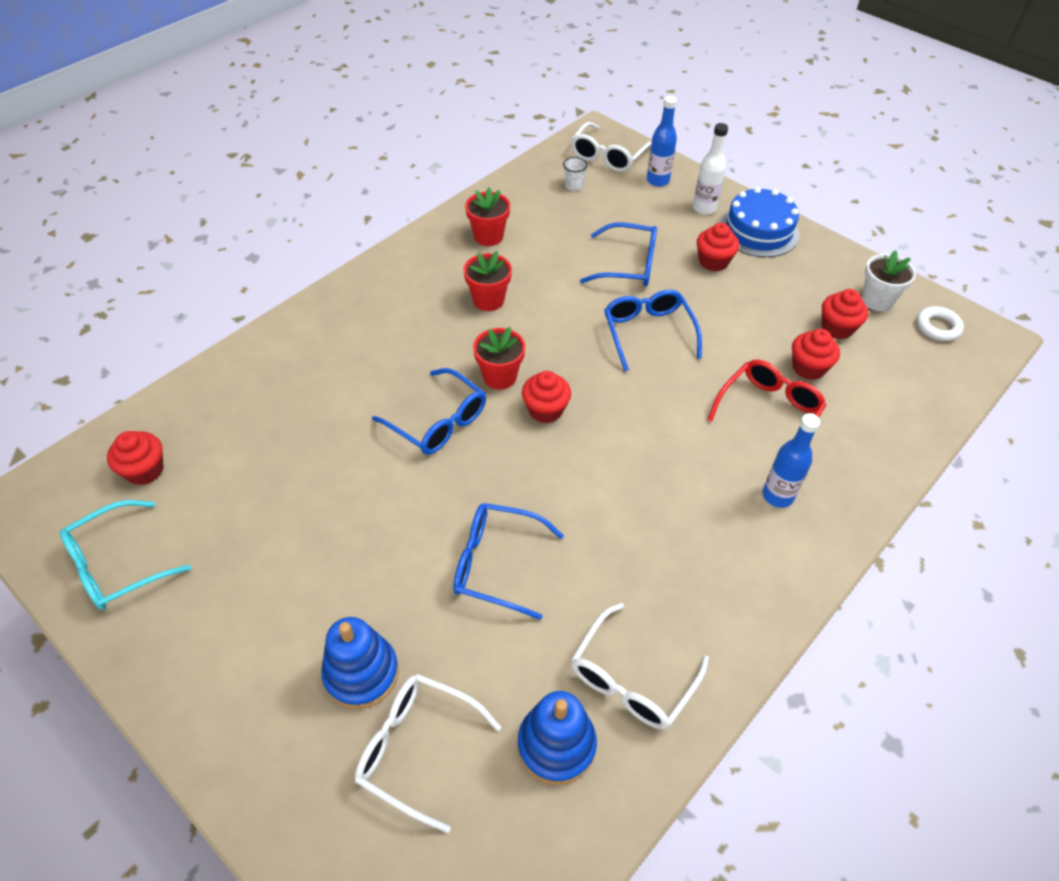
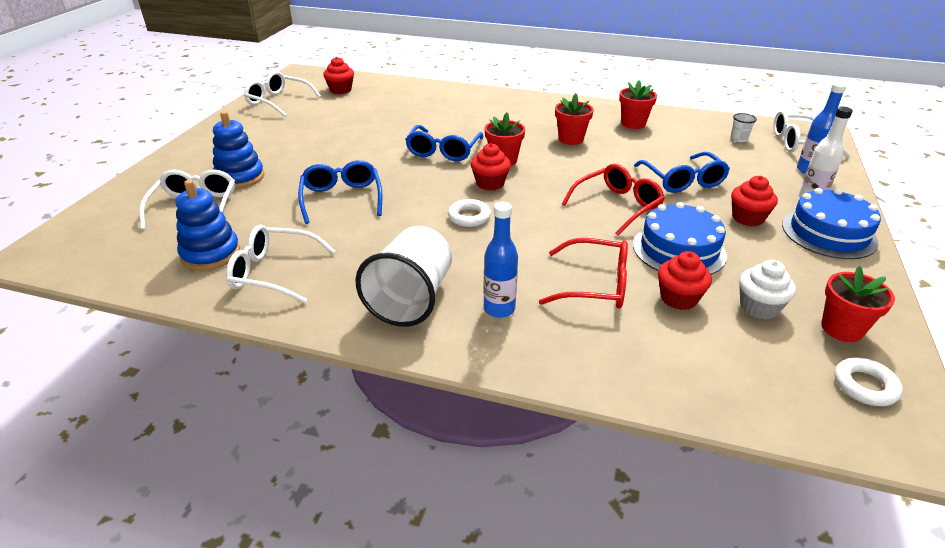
camera: 65 degrees right, 15 degrees down
(117, 565) = (278, 101): turquoise glasses -> white glasses
(606, 456) = (469, 217): none -> white ring
(648, 333) = (617, 206): blue glasses -> red glasses
(735, 560) = (411, 299): none -> white cup
(740, 330) = (679, 250): none -> blue cake
(837, 328) = (759, 307): red cupcake -> white cupcake
(877, 300) = (842, 329): white flower pot -> red flower pot

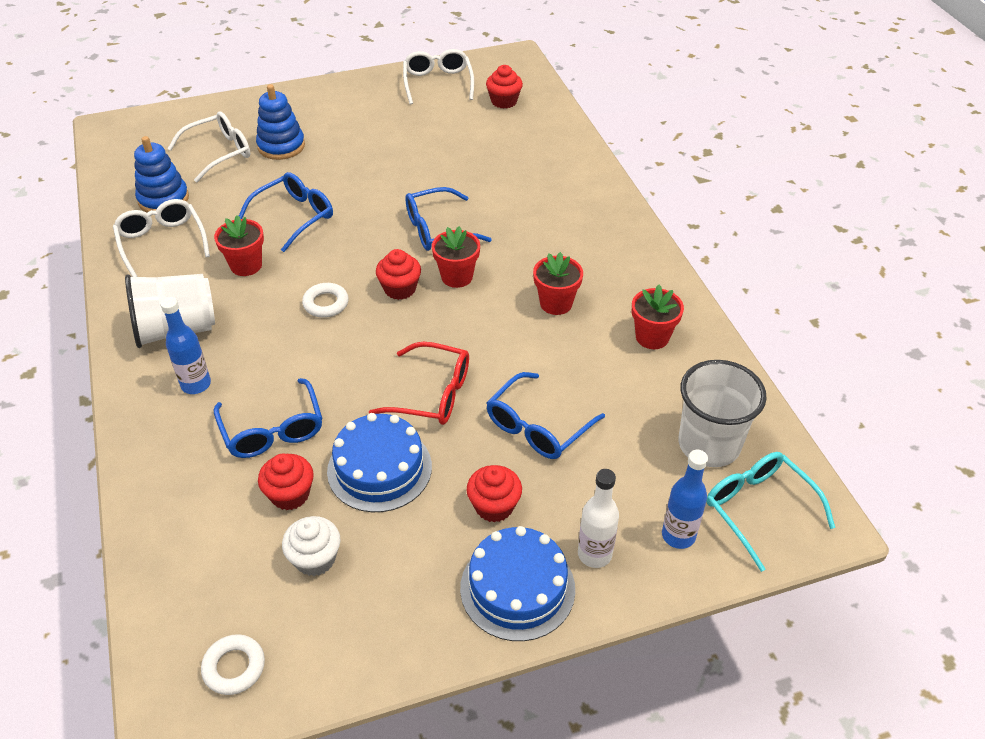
camera: 55 degrees right, 10 degrees up
(595, 285) = (272, 430): red glasses -> blue glasses
(739, 139) = (709, 445): white cup -> white cup, size x2.45
(799, 143) = (758, 509): white glasses -> turquoise glasses
(842, 329) = (320, 634): red flower pot -> red flower pot (246, 265)

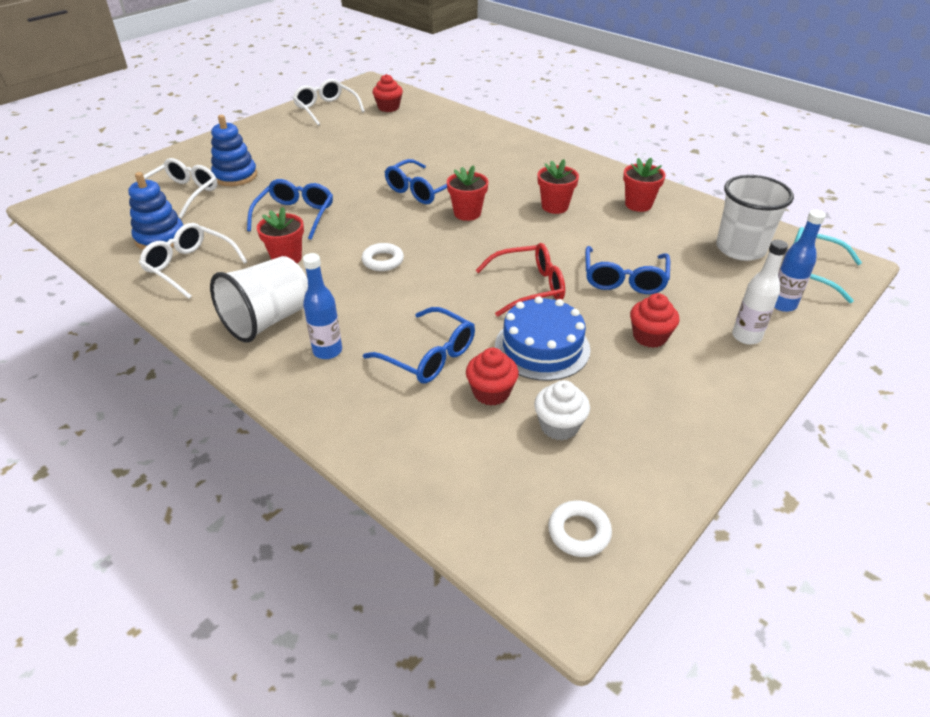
camera: 30 degrees left, 5 degrees down
(400, 289) = (432, 233): red cupcake -> none
(517, 588) = (722, 378): blue cake -> none

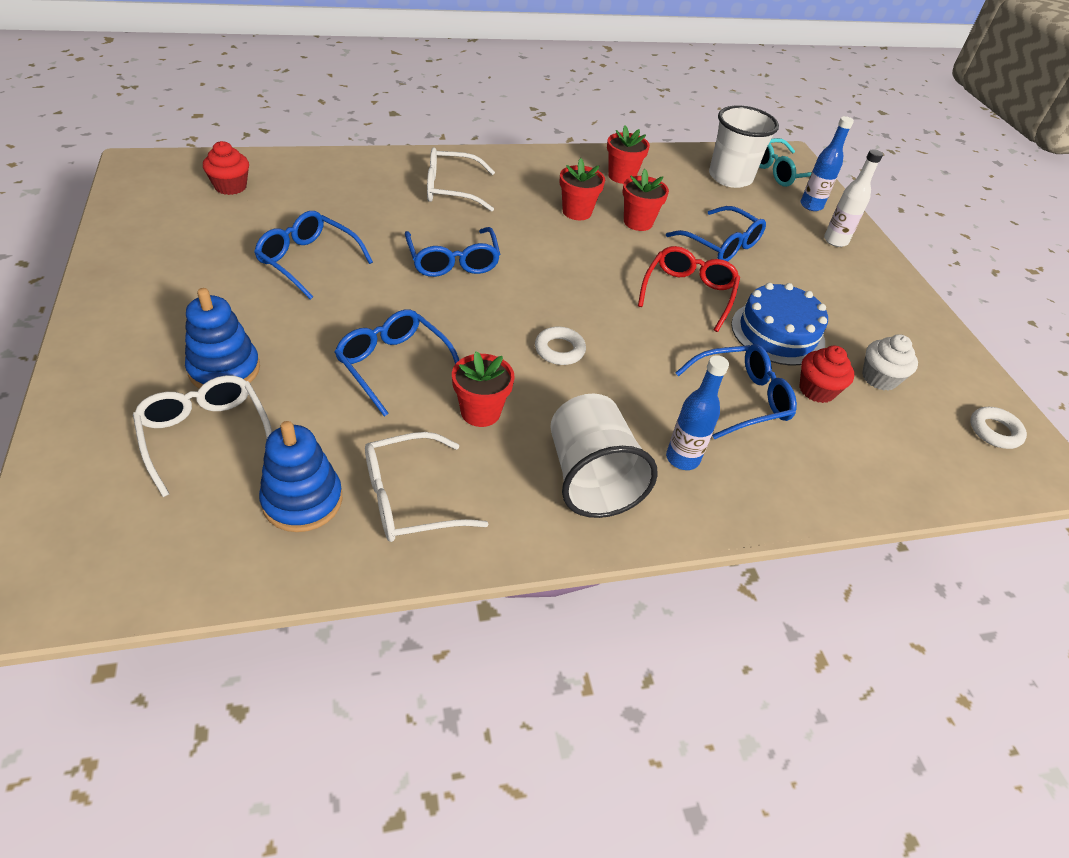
camera: 60 degrees left, 5 degrees up
(326, 109) = (155, 224): white glasses -> white glasses (451, 189)
(354, 154) = (308, 261): none -> blue glasses
(467, 213) = (531, 259): red flower pot -> red flower pot (638, 222)
(649, 336) = (804, 278): red cupcake -> none

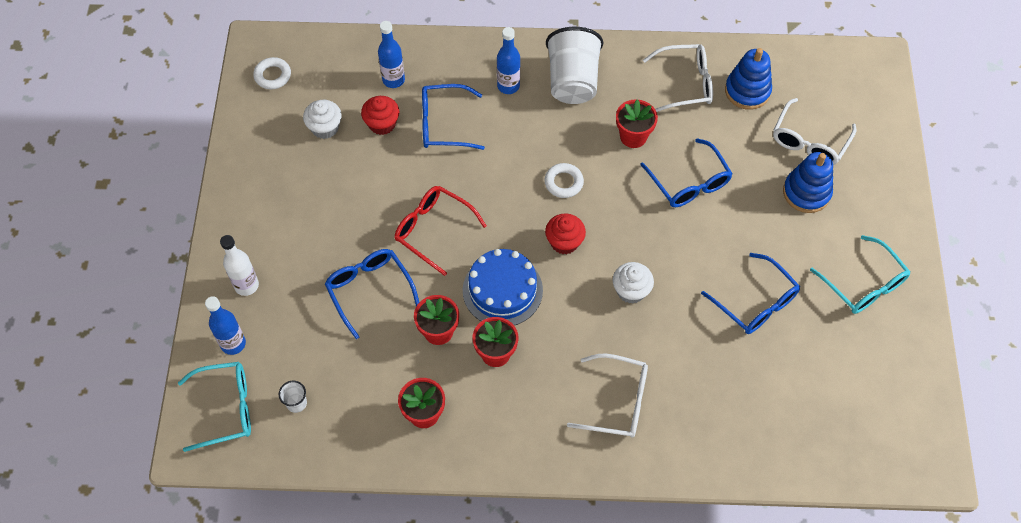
camera: 160 degrees left, 15 degrees up
(168, 284) = (863, 284): none -> turquoise glasses
(206, 436) = (809, 141): white glasses -> white glasses turned 45 degrees clockwise
(230, 186) = (837, 422): red cupcake -> red cupcake (564, 242)
(453, 261) = (631, 290): blue glasses -> white cupcake
(688, 293) = (433, 230): red glasses -> red glasses turned 90 degrees clockwise
(730, 177) = (296, 403): white cup -> white cup, size x0.41
(777, 333) = (379, 179): blue cake -> blue cake (502, 290)
(842, 446) = (393, 80): none -> blue bottle

